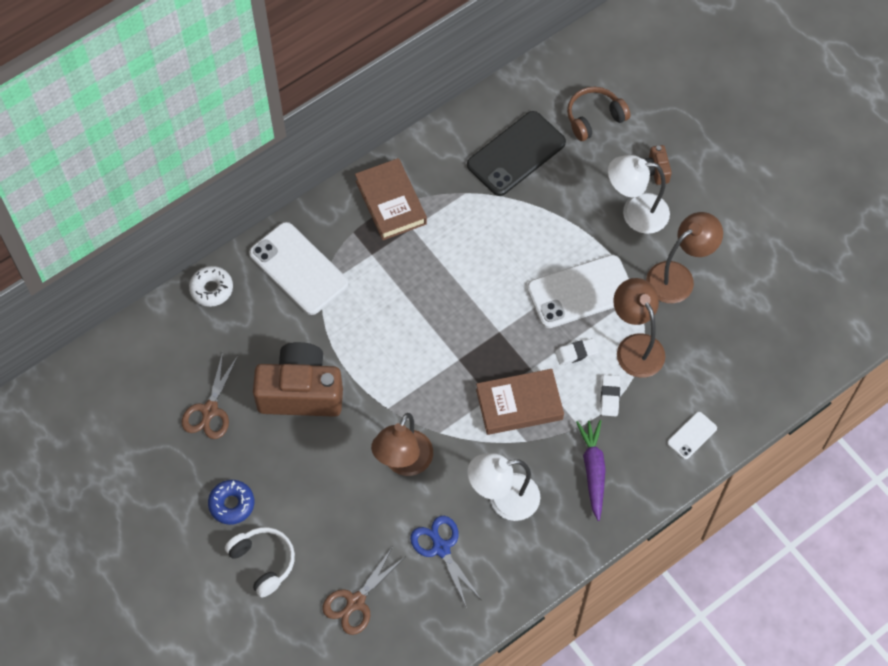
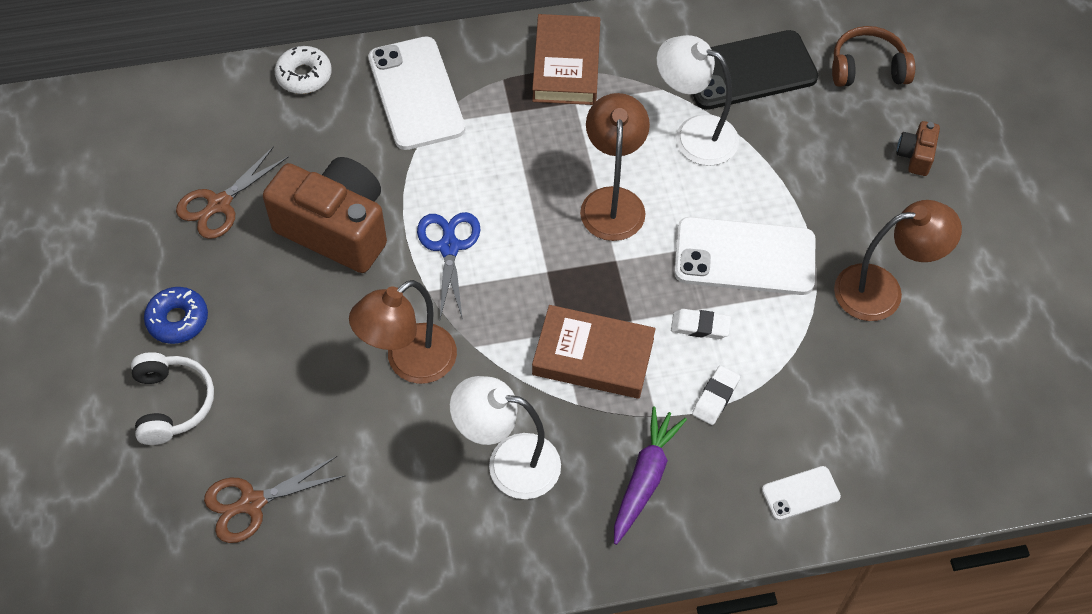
camera: 25 degrees right, 5 degrees down
(441, 548) = (396, 487): blue scissors -> blue scissors (449, 247)
(635, 213) = (864, 194): white lamp -> white lamp (693, 135)
(635, 346) = (782, 350): brown lamp -> brown lamp (612, 201)

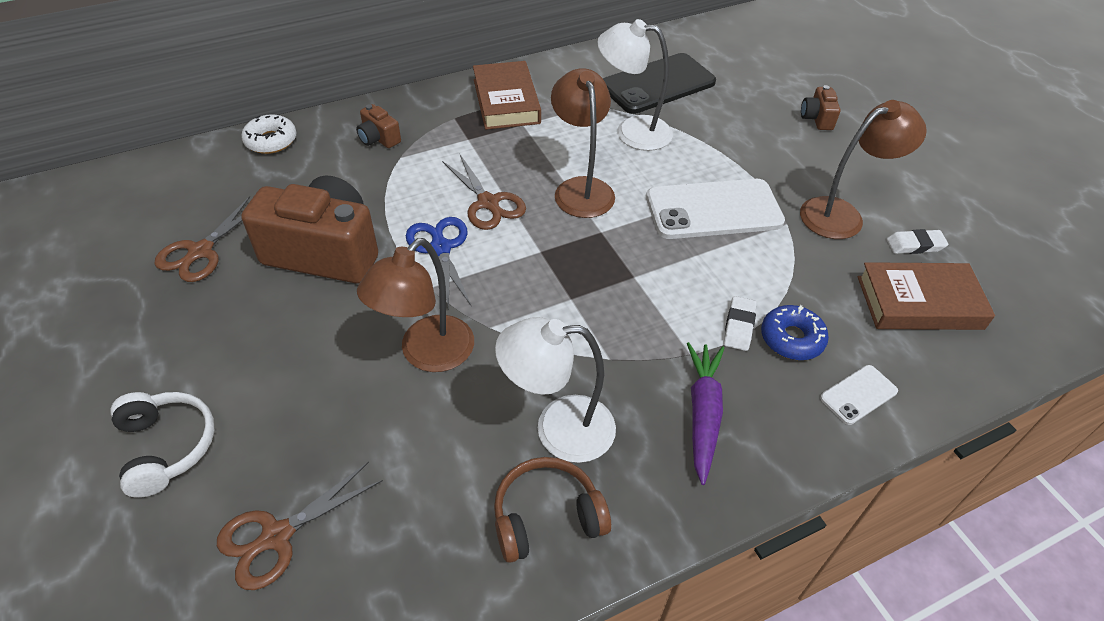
camera: 15 degrees left, 10 degrees down
(178, 320) = (166, 362): blue donut -> blue donut (791, 339)
(416, 93) = (379, 139): white phone -> brown camera
(510, 201) = (488, 203): none -> brown scissors
(593, 356) = (609, 313): brown book -> brown book (919, 302)
(700, 326) = (698, 270): white eraser -> white eraser (915, 245)
(867, 68) = (750, 70): brown headphones -> brown headphones (546, 517)

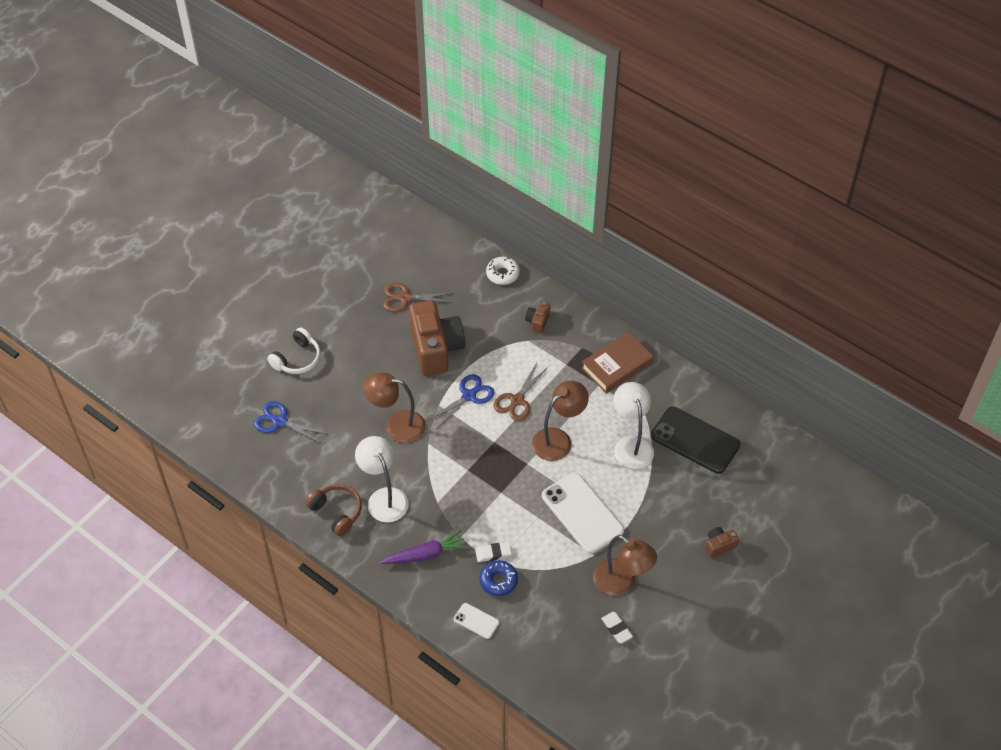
camera: 65 degrees right, 5 degrees up
(277, 536) = (279, 421): brown scissors -> blue scissors
(919, 302) = (565, 639): brown book -> none

